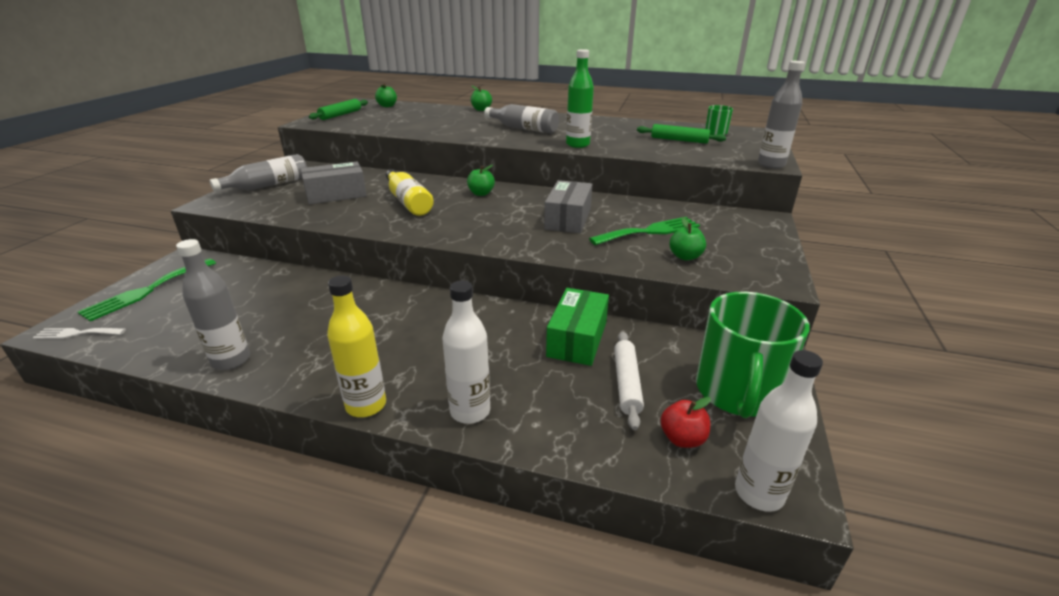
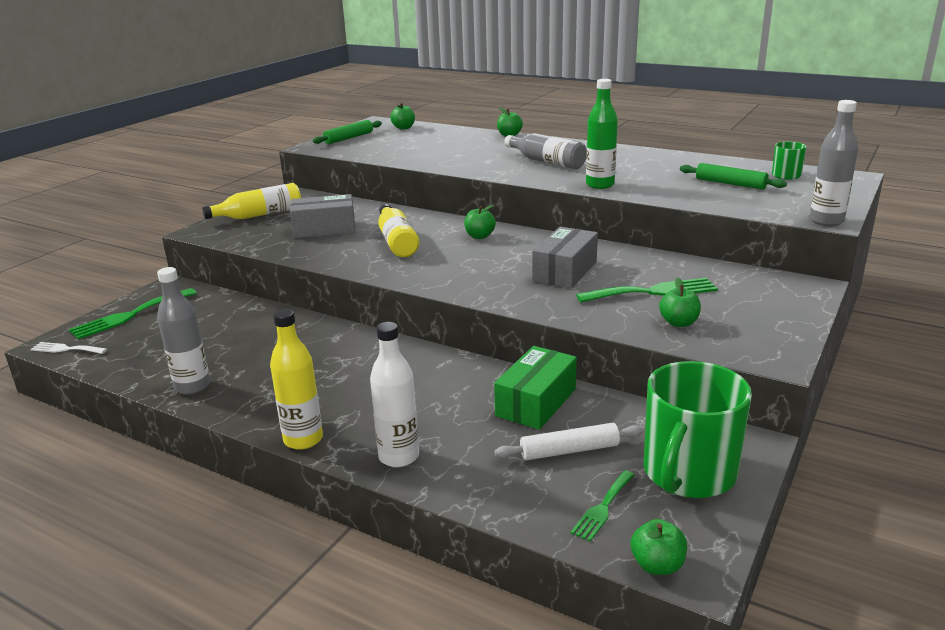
camera: 15 degrees right, 5 degrees down
(268, 185) = (259, 215): grey bottle -> yellow bottle
(627, 383) = (569, 451): white rolling pin -> white rolling pin turned 60 degrees clockwise
(682, 438) = (603, 508): red apple -> green fork
(759, 493) = (657, 565): white bottle -> green apple

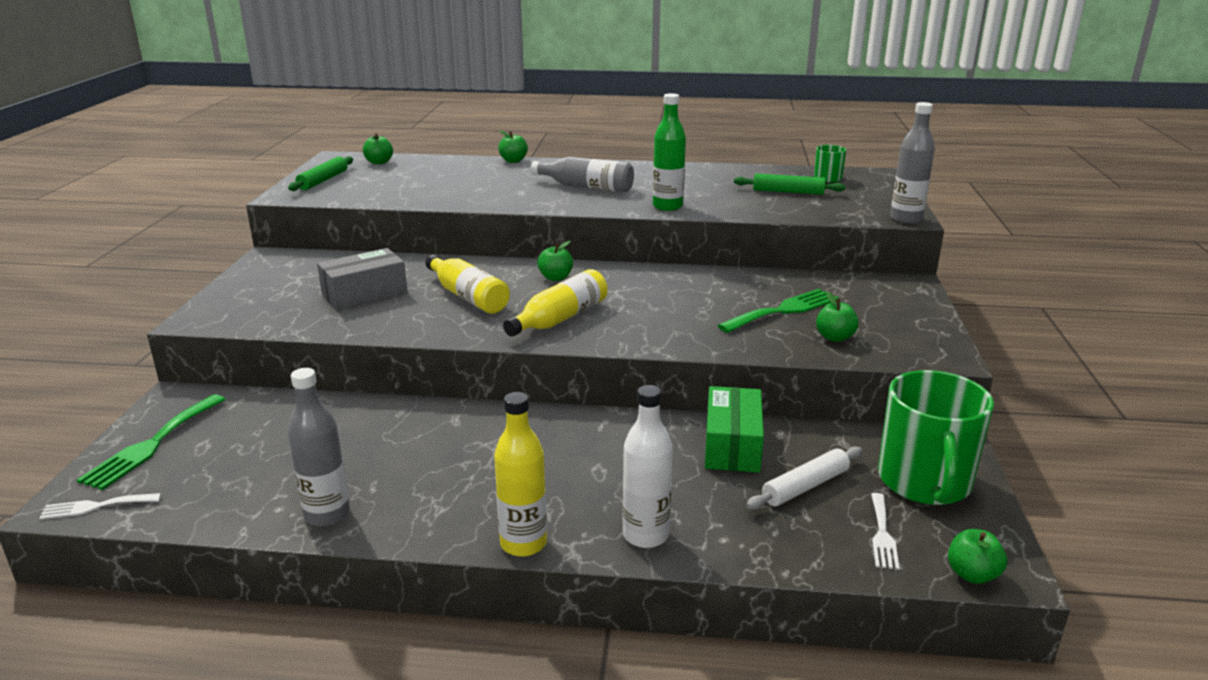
camera: 25 degrees left, 0 degrees up
(259, 215) = (260, 288): yellow bottle -> yellow bottle (560, 318)
(565, 271) = (680, 303): grey box -> none
(603, 508) = (882, 534): green fork -> white fork

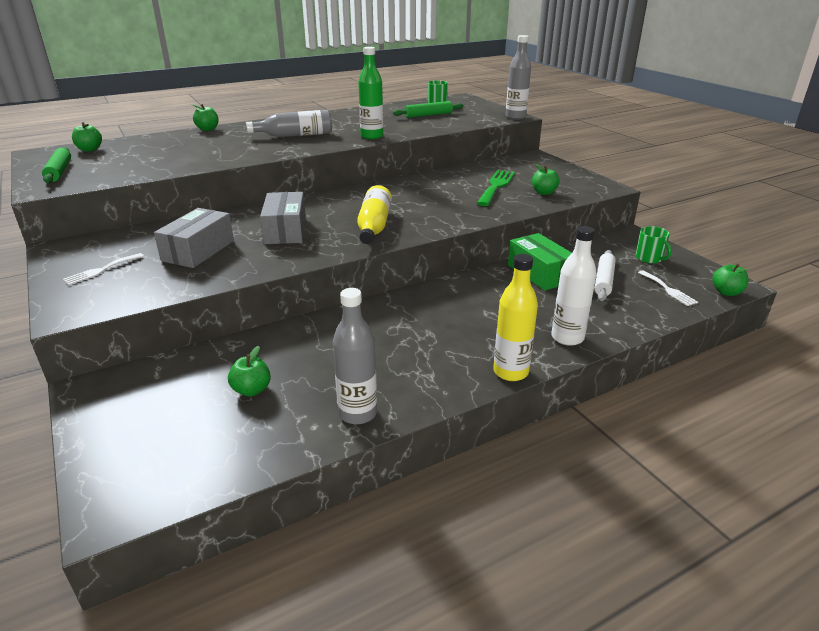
camera: 35 degrees left, 5 degrees up
(96, 506) = (144, 498): white fork -> white fork (101, 270)
(152, 444) = (124, 431): green fork -> none
(468, 296) = (285, 230): yellow bottle -> grey box
(555, 278) = (329, 203): green apple -> green apple (252, 390)
(924, 482) = (649, 258): green mug -> green mug, size x0.46

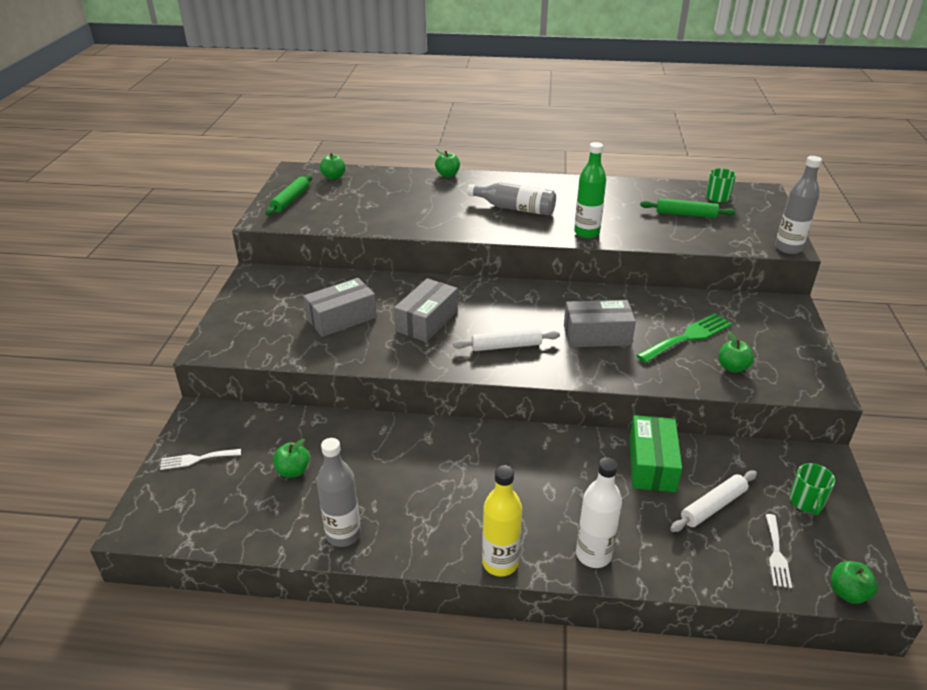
camera: 35 degrees right, 5 degrees up
(101, 270) = (262, 312): white fork -> white fork (197, 459)
(374, 226) = (506, 346): yellow bottle -> white rolling pin
(434, 201) = (597, 335): none -> grey box

